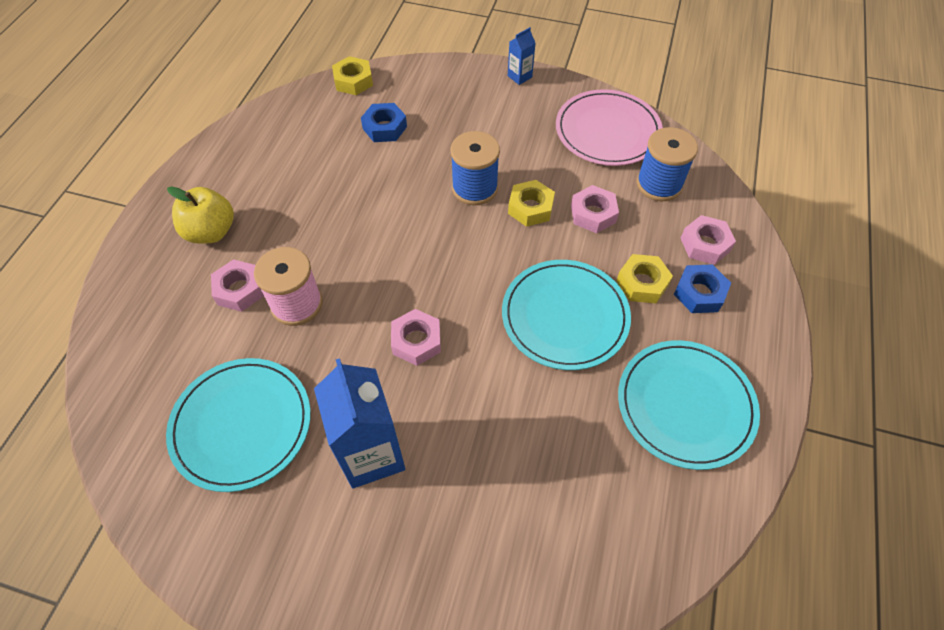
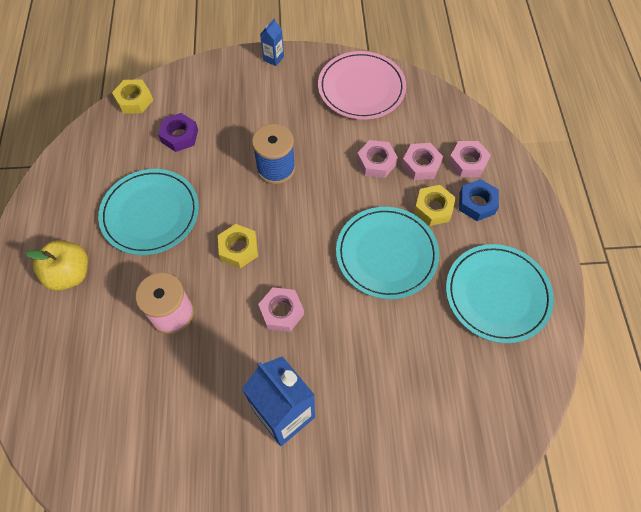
camera: 20 degrees left, 5 degrees up
(240, 290) = (118, 317): pink nut -> pink nut (421, 165)
(242, 425) = (171, 428): turquoise plate -> turquoise plate (150, 213)
(384, 128) = (179, 136): blue nut -> purple nut
(530, 208) = (326, 172): yellow nut -> yellow nut (238, 249)
(659, 184) = (416, 122): blue spool -> none

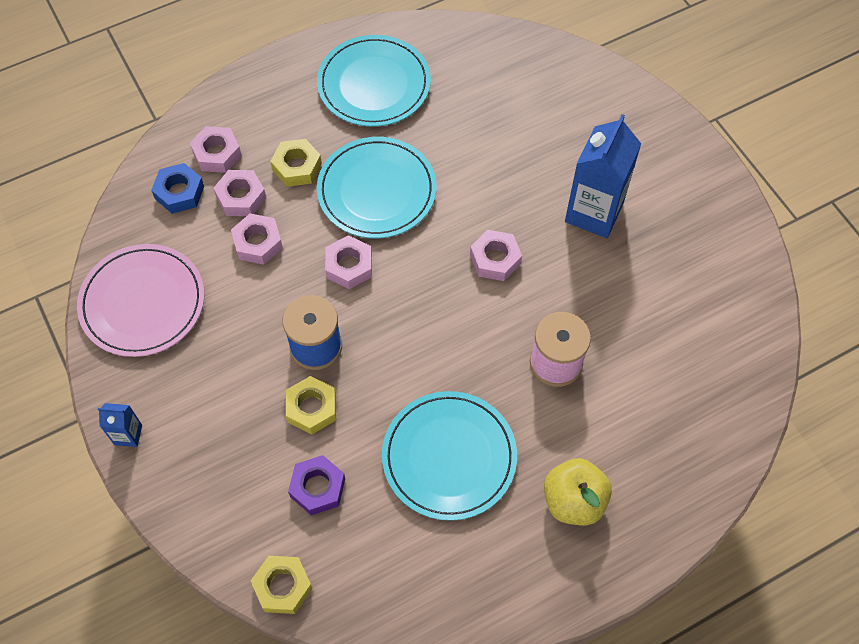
camera: 115 degrees left, 0 degrees up
(238, 249) = (445, 335): yellow nut -> yellow nut (312, 408)
(328, 210) = (349, 266): none -> pink nut
(477, 203) = (270, 130): blue nut -> blue nut (179, 192)

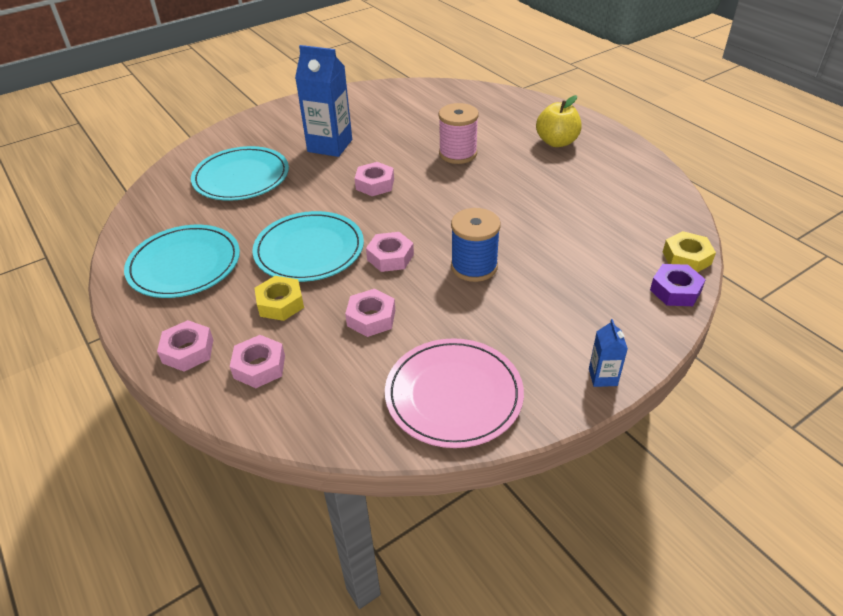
camera: 95 degrees left, 20 degrees down
(179, 192) = (310, 390): blue nut -> none
(241, 197) = (317, 338): pink nut -> pink nut (188, 351)
(312, 408) = (532, 262): yellow nut -> none
(317, 488) = (599, 250): purple nut -> purple nut (675, 290)
(449, 457) = (546, 191): turquoise plate -> turquoise plate (241, 177)

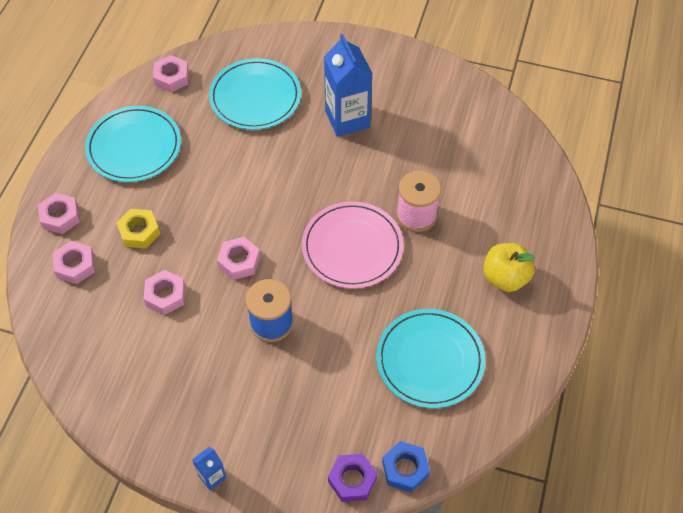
camera: 50 degrees right, 15 degrees up
(309, 250) = (207, 206): turquoise plate -> turquoise plate (430, 360)
(375, 184) = (321, 188): pink nut -> pink nut (171, 77)
(453, 395) = (129, 393): pink plate -> pink plate (352, 247)
(686, 258) = (405, 469): yellow nut -> blue nut

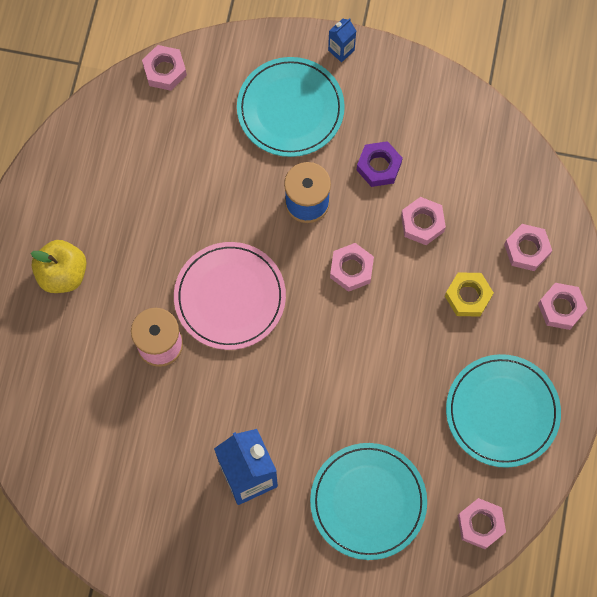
camera: 175 degrees right, 15 degrees up
(352, 480) = (213, 57): purple nut -> purple nut (379, 166)
(405, 469) = (165, 71): blue nut -> pink nut
(430, 360) = (143, 176): turquoise plate -> turquoise plate (290, 109)

